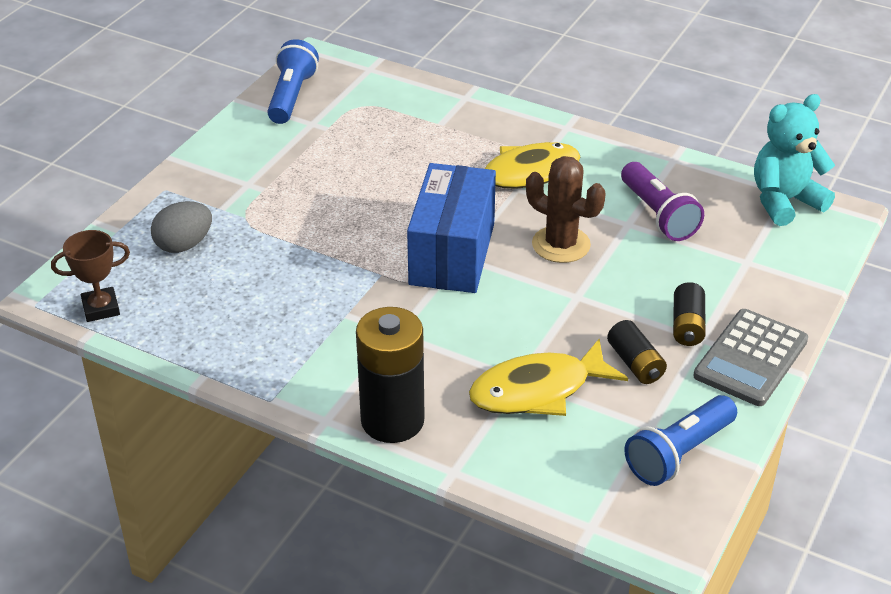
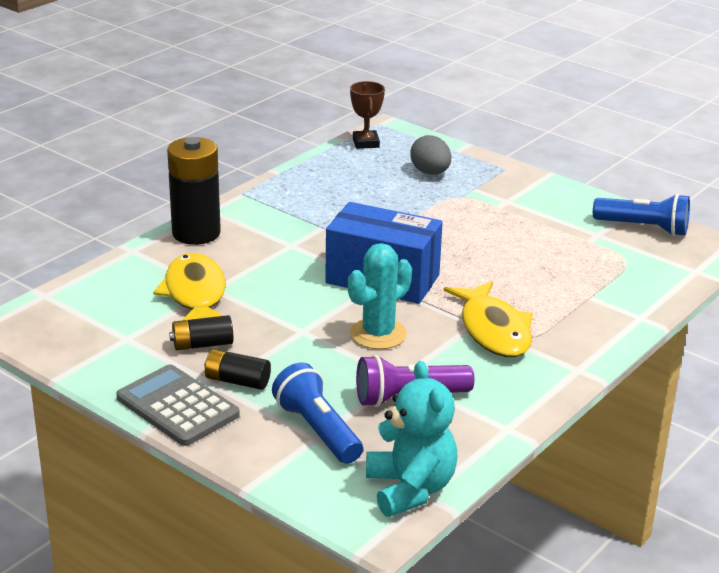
camera: 100 degrees right, 10 degrees down
(561, 245) = (378, 334): brown cactus -> turquoise cactus
(678, 453) = (89, 345): blue flashlight -> blue flashlight (317, 430)

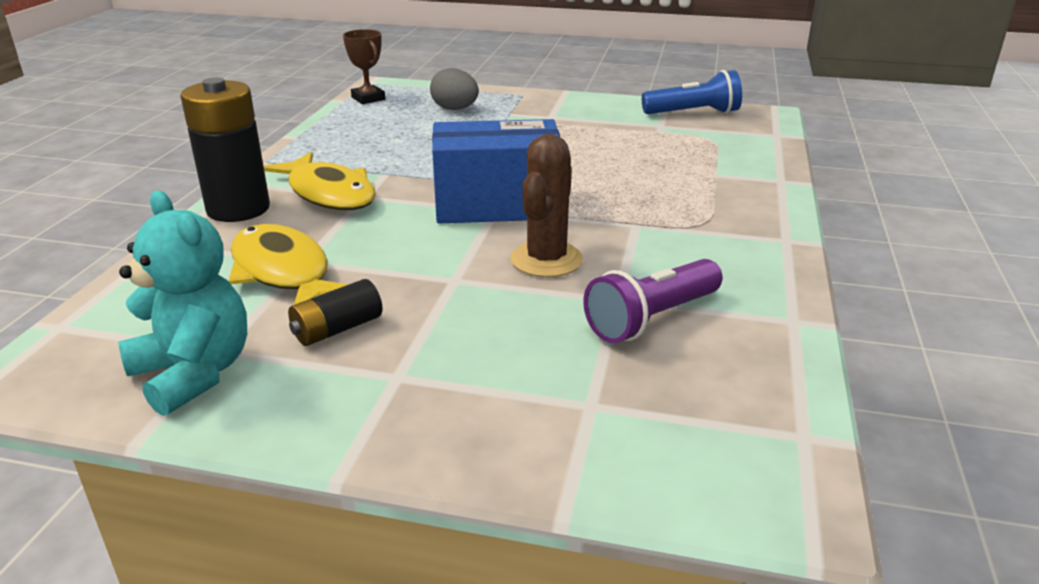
camera: 25 degrees left, 0 degrees up
(177, 406) = (362, 423): grey calculator -> none
(237, 381) = (421, 362): black battery -> none
(317, 430) = (583, 394): blue flashlight -> none
(378, 334) = (546, 260): turquoise cactus -> brown cactus
(410, 489) = (776, 434): turquoise teddy bear -> turquoise teddy bear (194, 373)
(493, 330) = (663, 225): yellow fish -> yellow fish (329, 193)

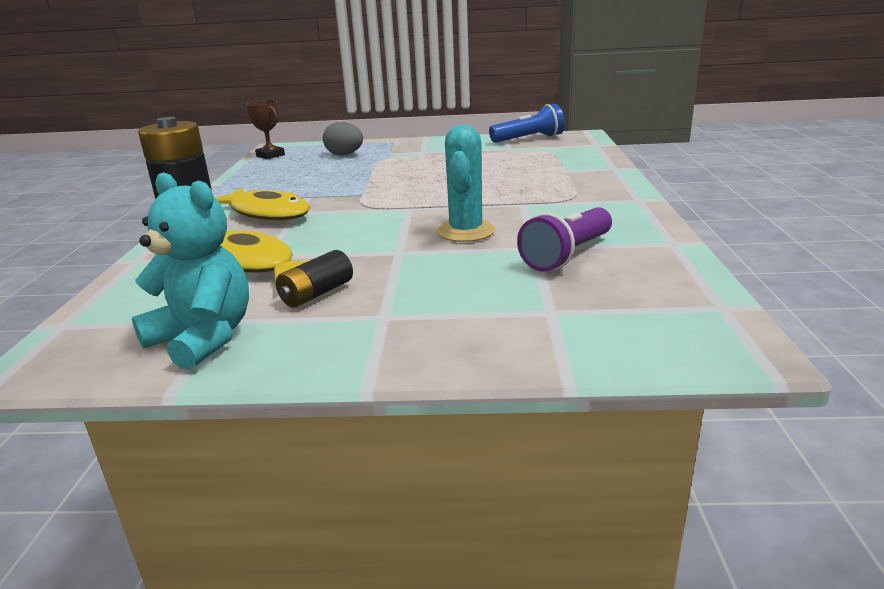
camera: 10 degrees left, 5 degrees down
(497, 205) = (408, 205): blue box -> none
(546, 260) = (466, 231): brown cactus -> turquoise cactus

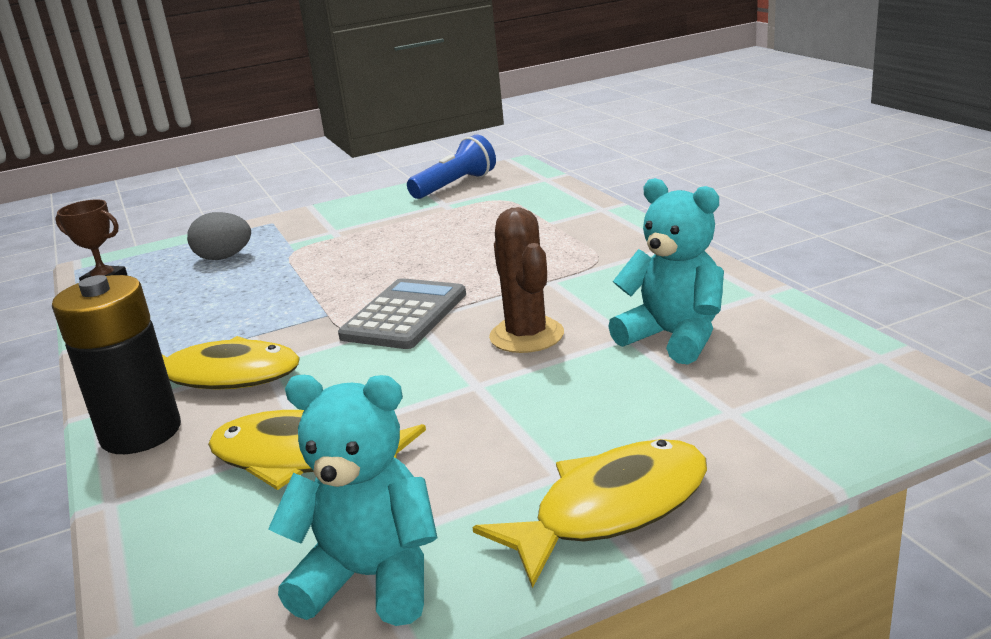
camera: 25 degrees left, 0 degrees up
(316, 294) = (443, 471): black battery -> none
(388, 346) = (611, 509): none -> yellow fish
(405, 204) = (405, 315): none -> grey calculator
(466, 231) = (526, 335): turquoise cactus -> brown cactus
(567, 255) = (674, 337): purple flashlight -> turquoise teddy bear

